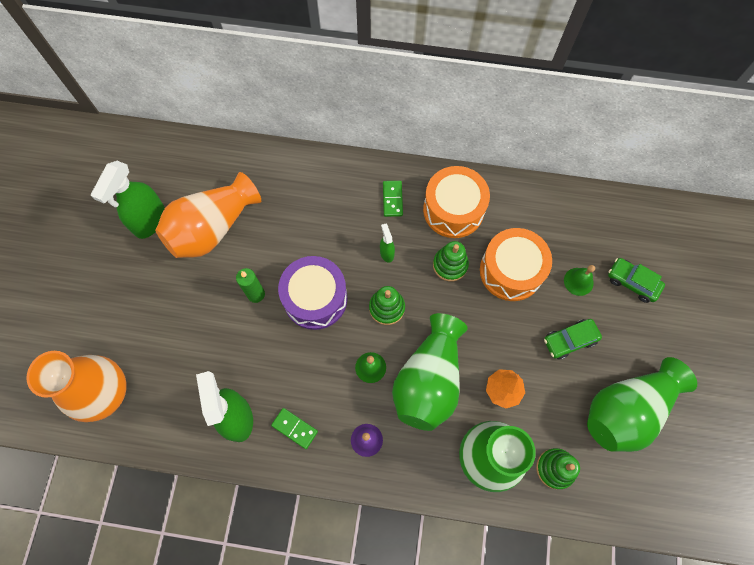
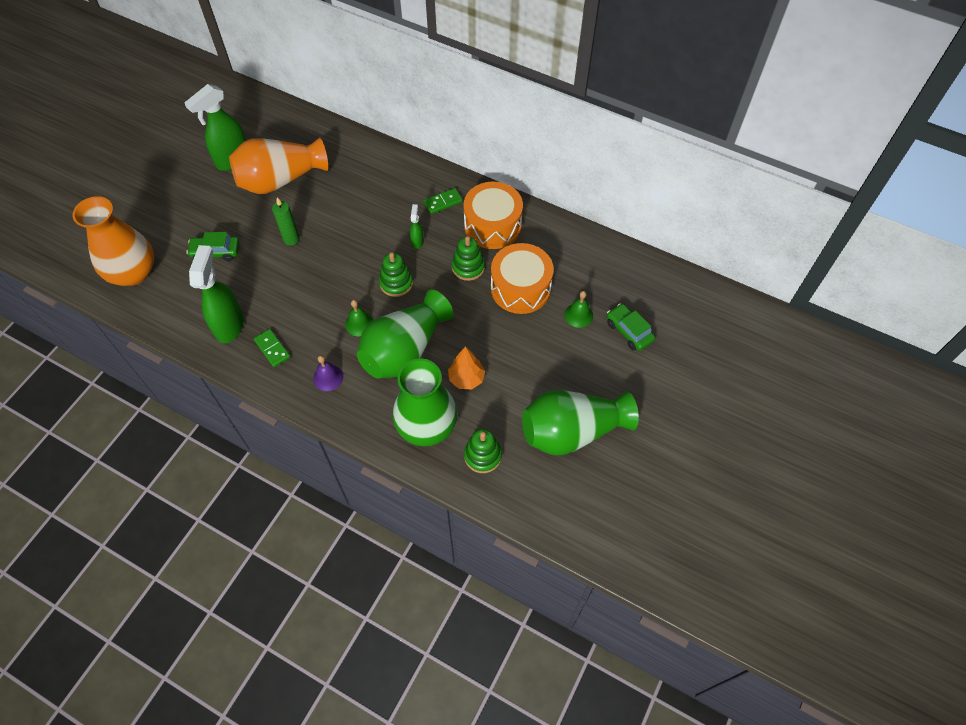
camera: 20 degrees right, 10 degrees down
(315, 298) = (339, 257): purple drum -> none
(392, 199) = (443, 202): green domino -> green domino turned 45 degrees clockwise
(569, 340) = (547, 359): green car -> green car (216, 252)

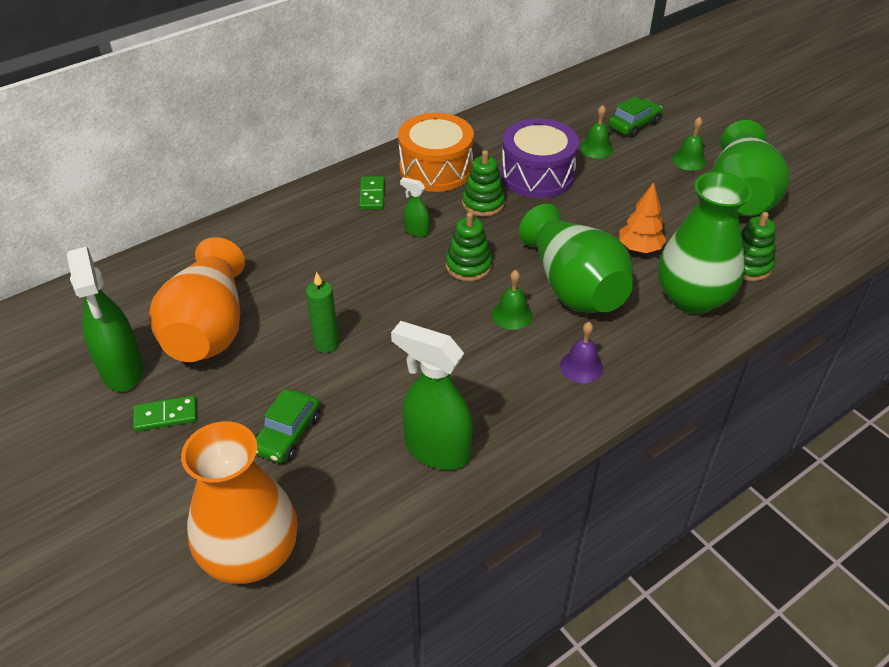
camera: 65 degrees left, 15 degrees down
(272, 349) = (505, 412): green domino -> green domino (166, 416)
(520, 288) = (537, 175): orange drum -> purple drum
(600, 383) = (689, 160): none -> green bell
(629, 331) = (634, 125): green car -> green car turned 150 degrees clockwise

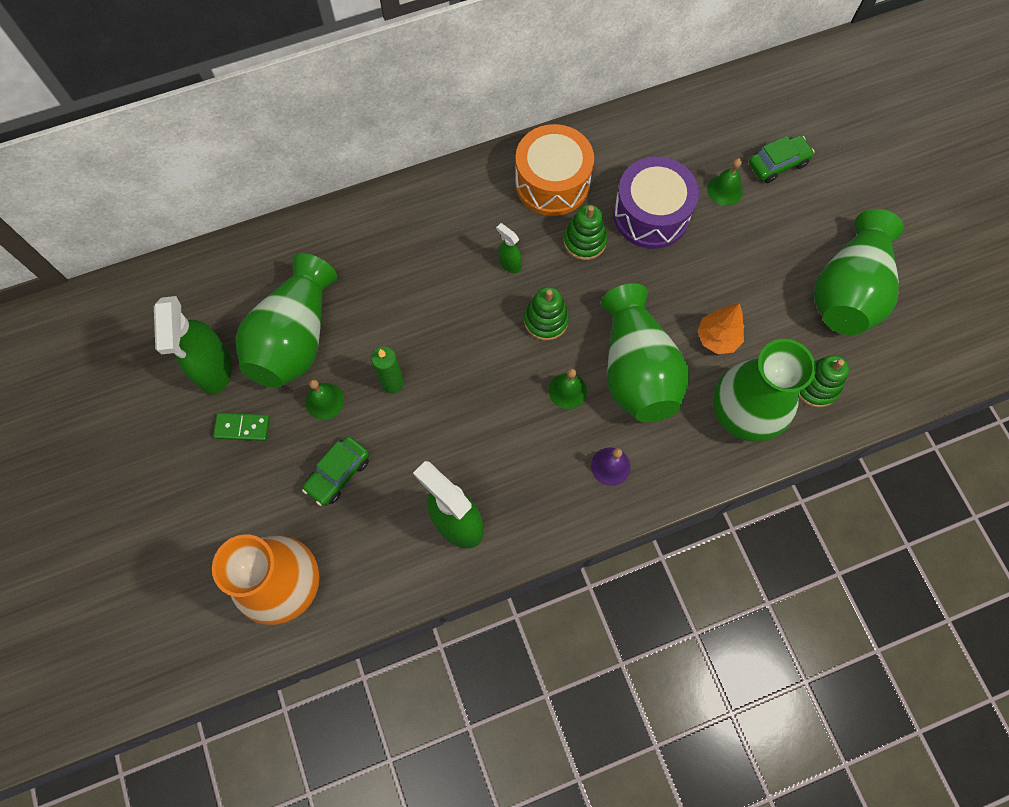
camera: 15 degrees right, 25 degrees up
(209, 328) = (295, 339): orange vase -> green vase
(372, 195) = (480, 205): green domino -> none
(689, 160) = (815, 230): green bell -> green bell (324, 401)

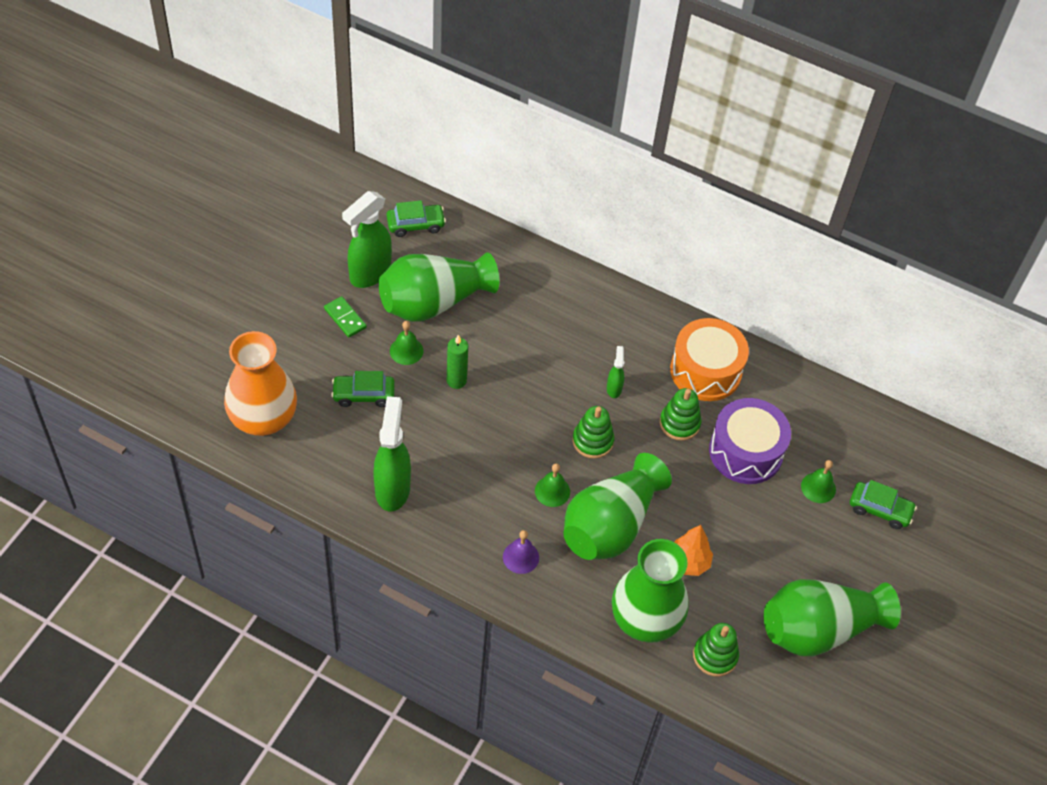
camera: 45 degrees right, 15 degrees down
(199, 290) = (415, 225): none -> green car

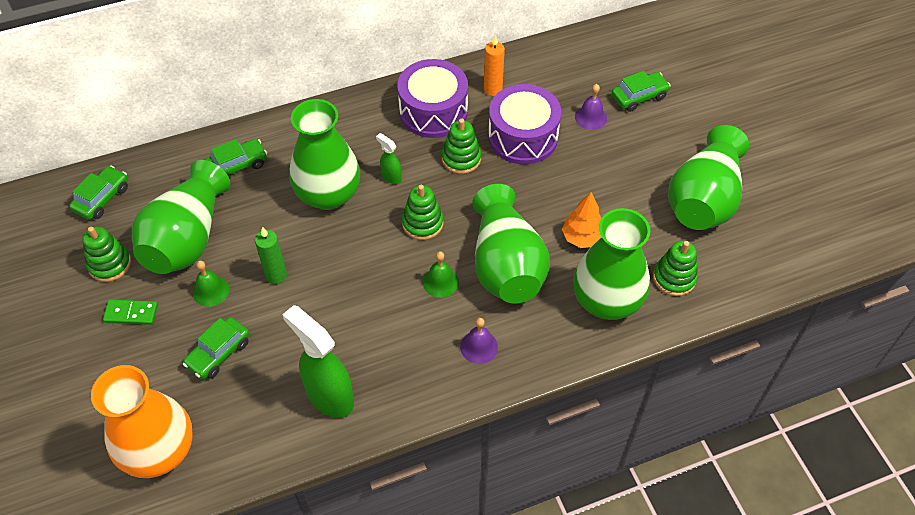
camera: 45 degrees left, 0 degrees up
(370, 274) = (109, 264): green spray bottle -> green stacking toy
(524, 282) = (237, 165): none -> green car
(557, 359) = (328, 194): none -> green vase
(705, 371) = (433, 111): orange drum -> purple drum
(772, 396) = (493, 89): none -> orange candle
(818, 487) = (590, 117): green bell -> purple bell

